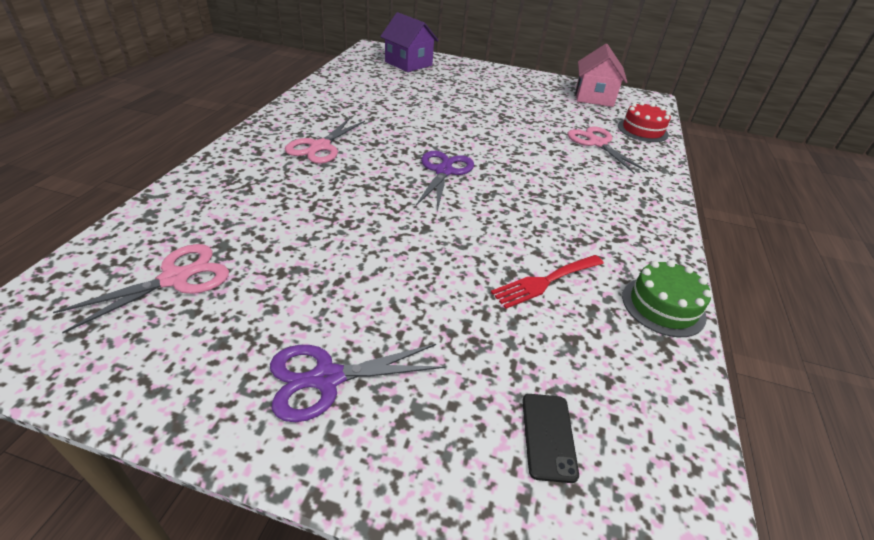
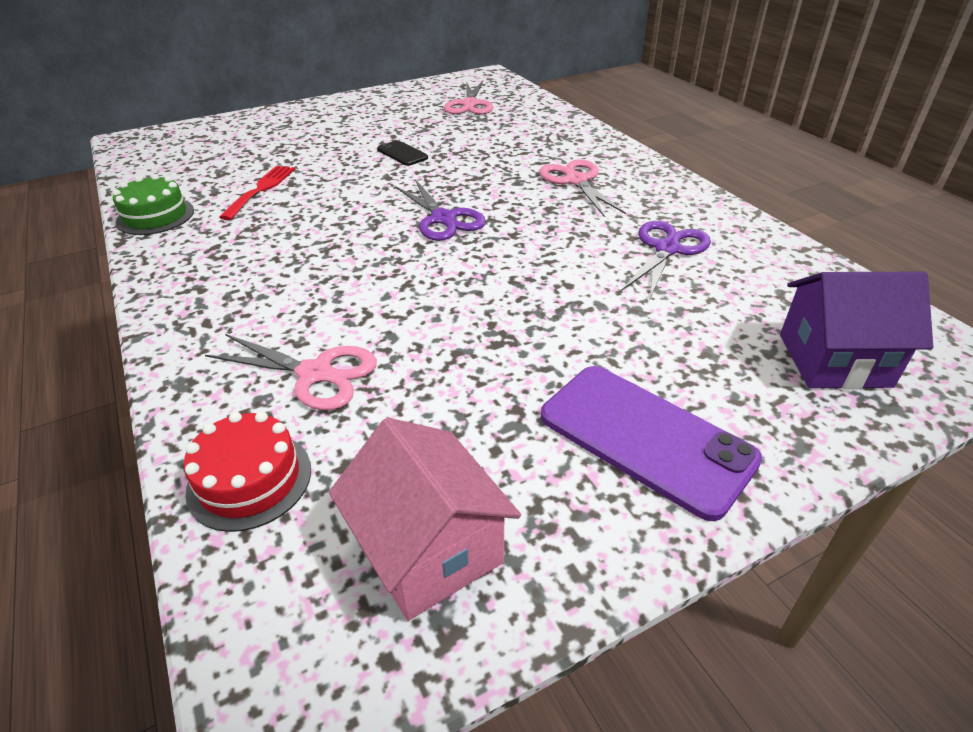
camera: 140 degrees right, 0 degrees up
(327, 378) = (339, 115): purple scissors -> purple scissors (667, 249)
(500, 82) = (645, 437): none -> purple phone
(548, 436) = (213, 142): black phone -> black phone (402, 154)

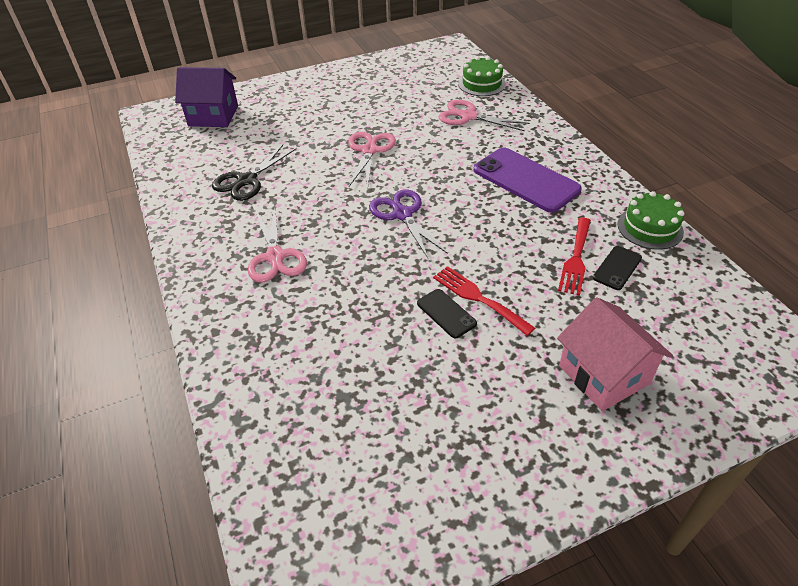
camera: 175 degrees left, 5 degrees up
(225, 184) = (617, 268): none -> black phone
(249, 480) = (481, 84): red cake -> green cake
(371, 162) = (478, 298): none -> red fork
(429, 550) = (411, 68): pink house -> pink house (603, 374)
(470, 104) = (354, 448): pink scissors -> pink scissors (369, 151)
(645, 437) = (321, 92): purple phone -> purple phone (525, 180)
(667, 249) = (247, 180): purple scissors -> black scissors

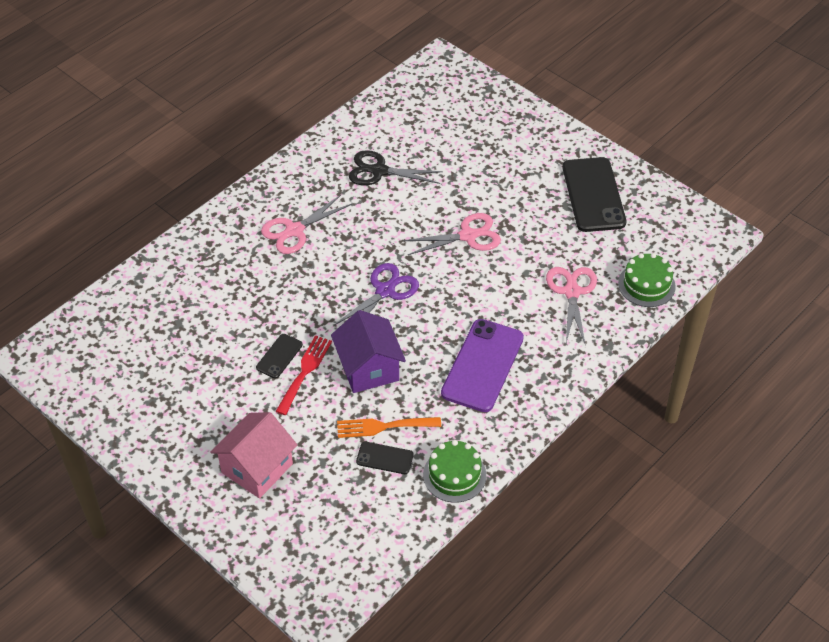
camera: 65 degrees right, 5 degrees up
(213, 116) = (462, 104): purple house -> purple house (369, 368)
(373, 82) = (593, 195): none -> black phone
(576, 259) = (383, 426): red fork -> orange fork

